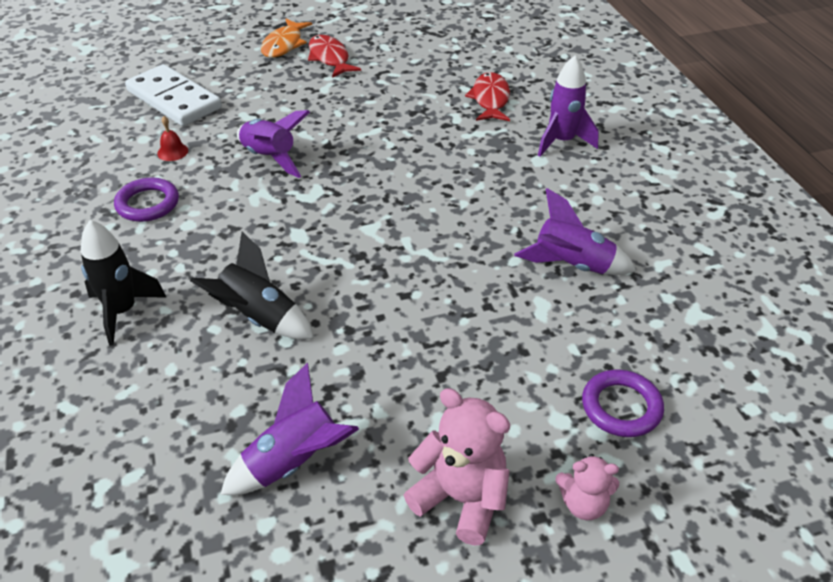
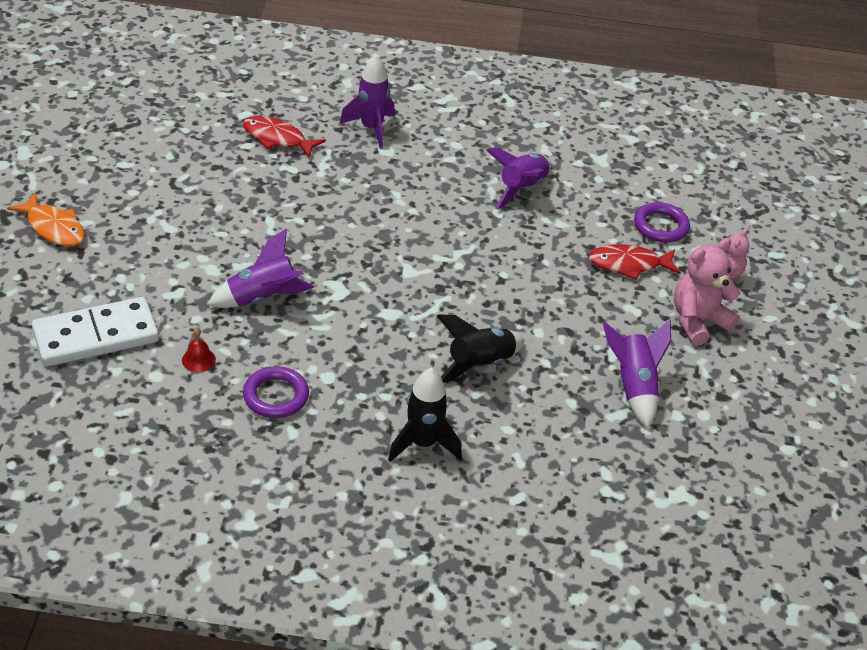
camera: 70 degrees left, 0 degrees up
(330, 58) = (113, 206): red fish -> red fish (629, 264)

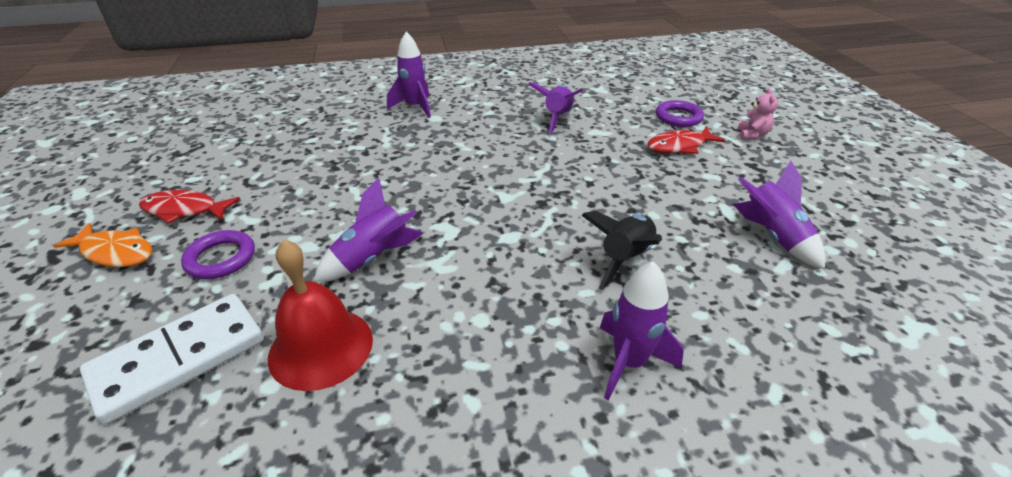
camera: 15 degrees left, 5 degrees down
(198, 360) = (321, 347): red bell -> red bell, size x2.43
(276, 396) = (432, 362): purple ring -> purple ring (221, 258)
(277, 139) = (337, 129): red fish -> red fish (184, 210)
(423, 444) = (629, 362): black rocket -> purple rocket
(698, 321) = (768, 171): pink teddy bear -> none

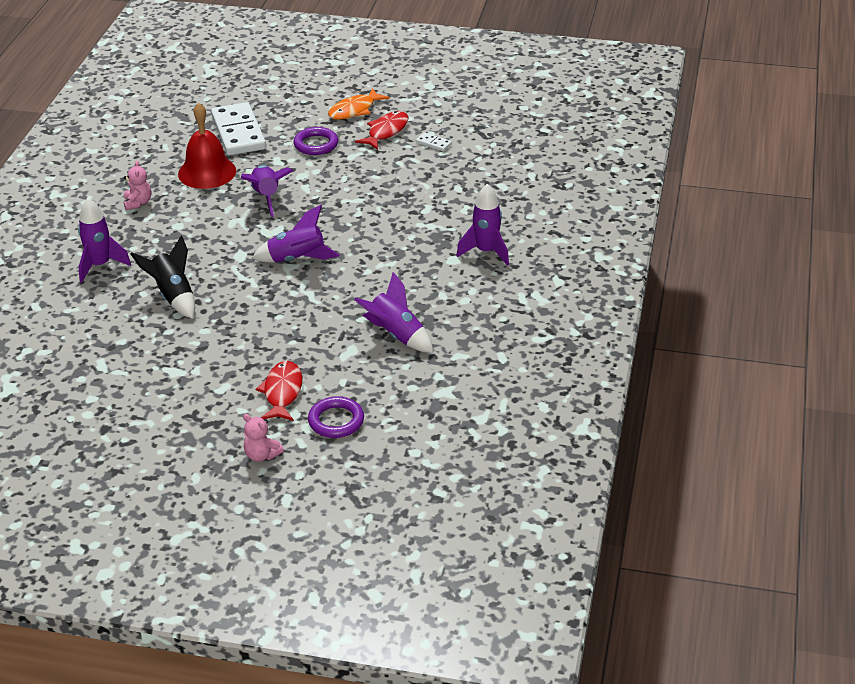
camera: 115 degrees right, 0 degrees up
(216, 171) = (433, 143): none -> white domino
(444, 399) = (138, 203): none -> pink teddy bear
(772, 236) = (129, 377): purple rocket -> purple rocket (297, 259)

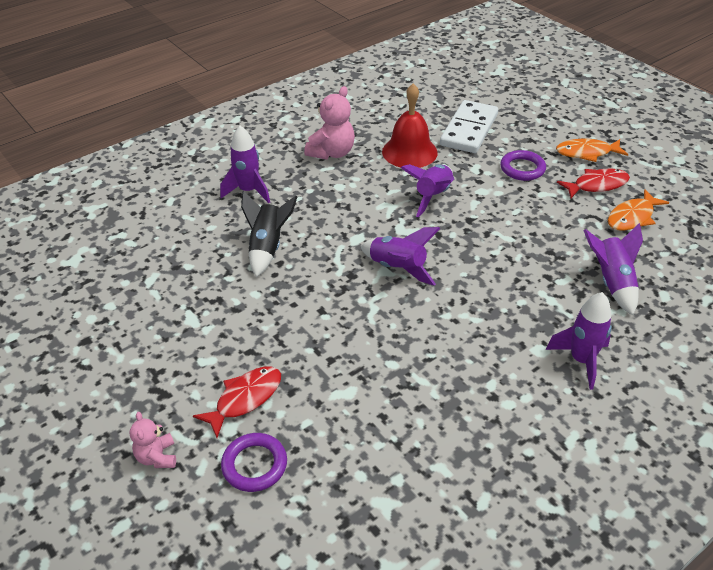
camera: 40 degrees right, 5 degrees up
(138, 203) = (332, 153): pink teddy bear -> pink teddy bear, size x1.69
(396, 335) = (404, 402): purple rocket -> purple rocket (611, 282)
(433, 143) = (632, 217): white domino -> orange fish

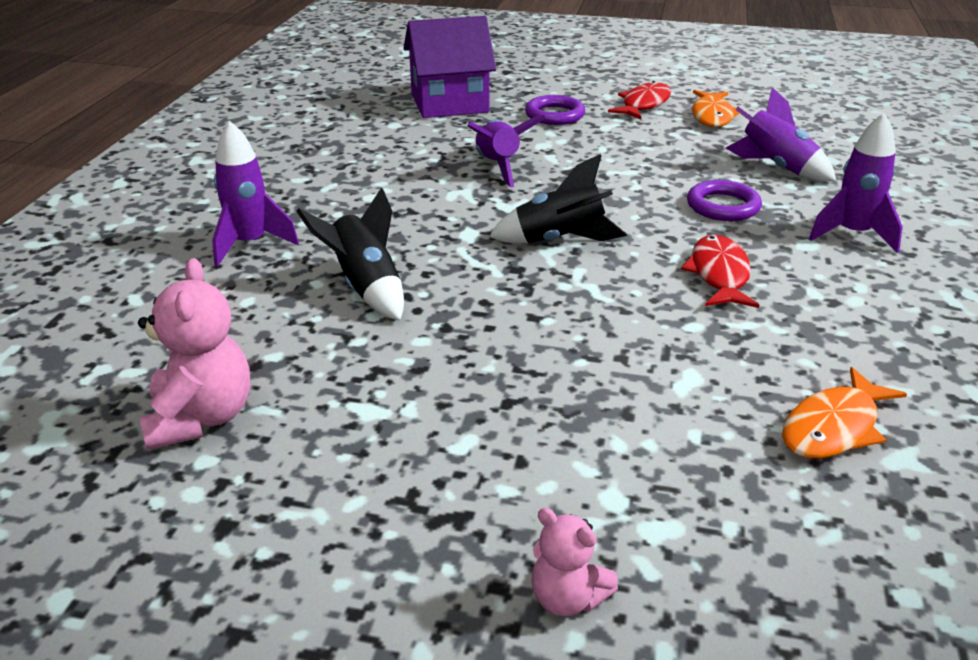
camera: 40 degrees left, 10 degrees down
(245, 399) = (582, 454): red fish -> red fish (719, 274)
(254, 465) = (708, 517): purple ring -> purple ring (723, 206)
(332, 153) = (314, 171): pink teddy bear -> pink teddy bear (201, 418)
(398, 268) = (560, 240): purple rocket -> black rocket
(409, 152) = (411, 140): red bell -> none
(469, 130) = (449, 103): white domino -> purple house
(586, 153) = (595, 85): orange fish -> orange fish (833, 427)

